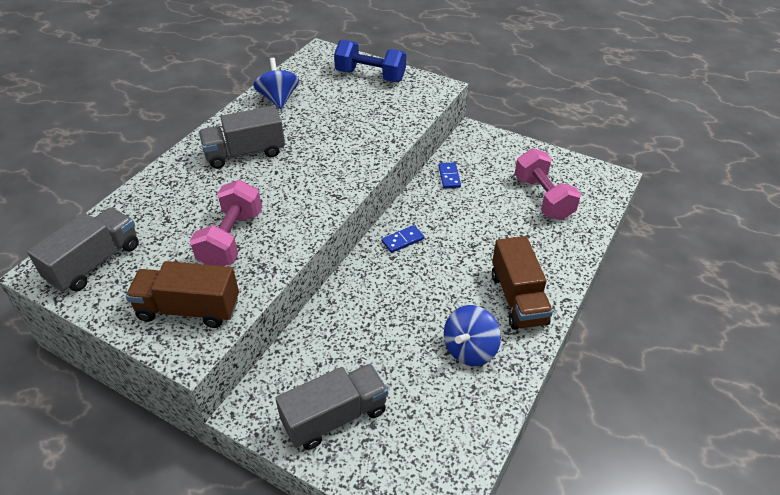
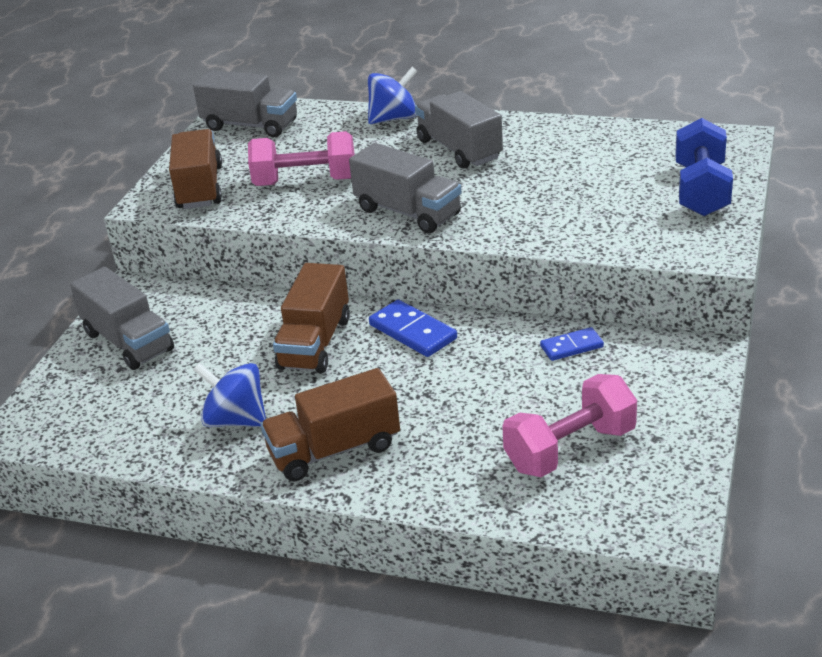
camera: 80 degrees right, 10 degrees down
(278, 99) = (588, 140): blue spinning top -> blue spinning top (394, 118)
(318, 192) = (408, 212): none -> grey truck
(393, 292) = (315, 343): none -> brown truck
(402, 240) = (413, 332): blue domino -> blue domino, size x1.55

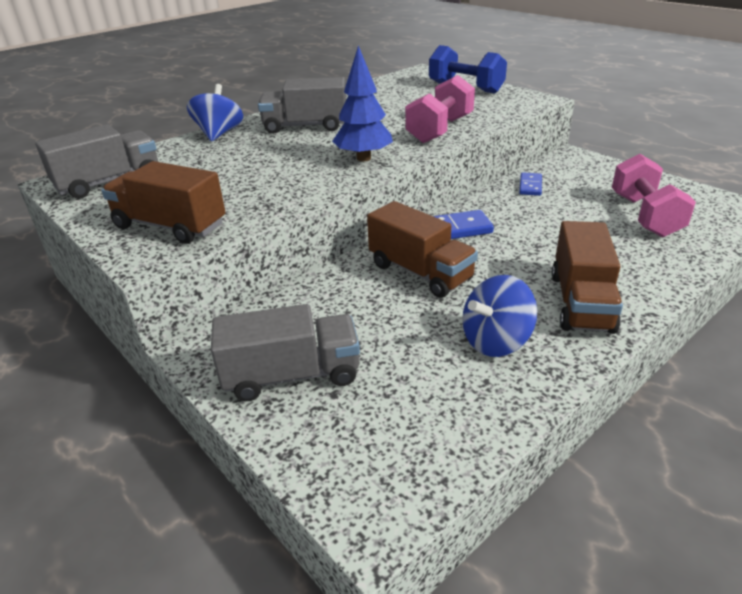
camera: 60 degrees left, 0 degrees up
(305, 182) = (251, 181): pink dumbbell -> pink dumbbell (440, 130)
(408, 212) = (363, 158): grey truck -> blue tree

